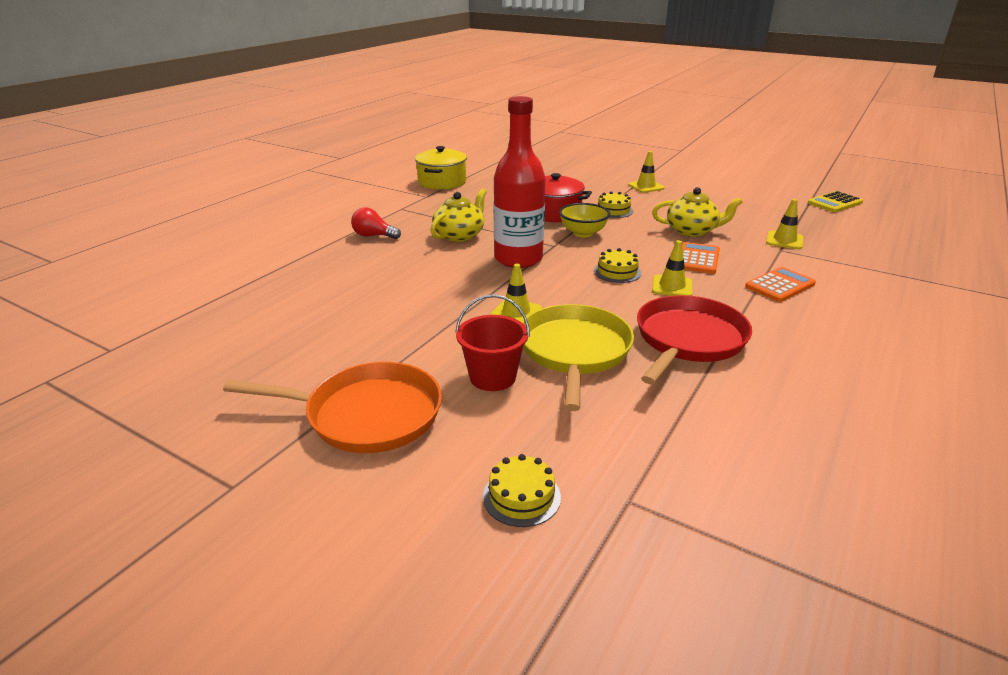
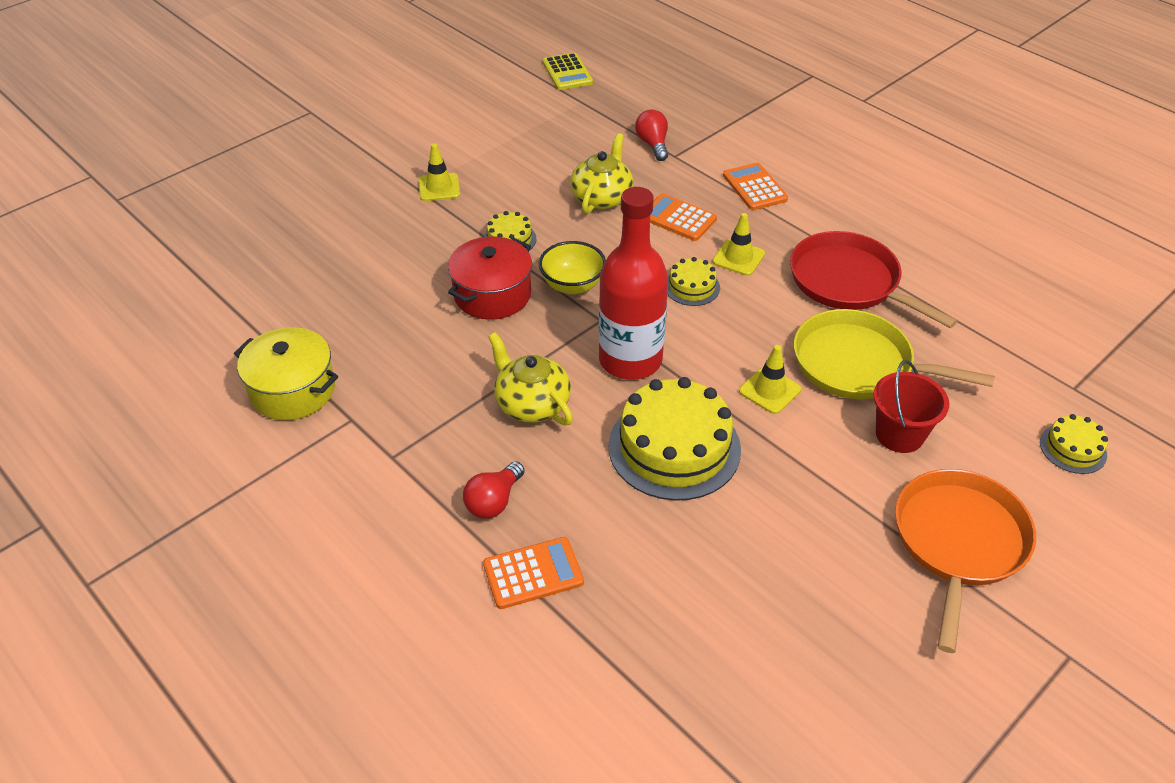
camera: 75 degrees left, 15 degrees up
(319, 252) = (533, 573): none -> orange calculator
(438, 282) = (674, 447): none -> yellow cake
(784, 240) = (653, 144): yellow traffic cone -> red light bulb

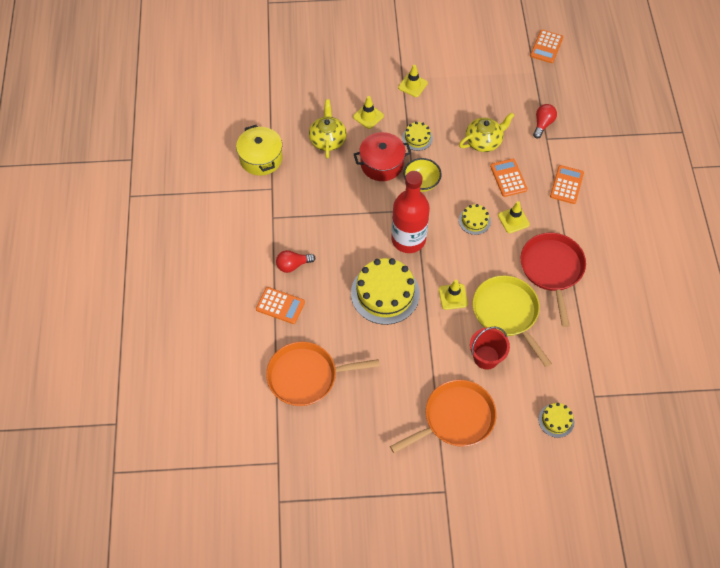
camera: 40 degrees right, 15 degrees up
(412, 251) = (368, 116): none -> yellow traffic cone
(532, 403) = (347, 231): yellow teapot -> yellow teapot (327, 140)
(567, 72) = (546, 47): yellow calculator -> orange calculator
(686, 649) = (306, 376): none -> orange pan

